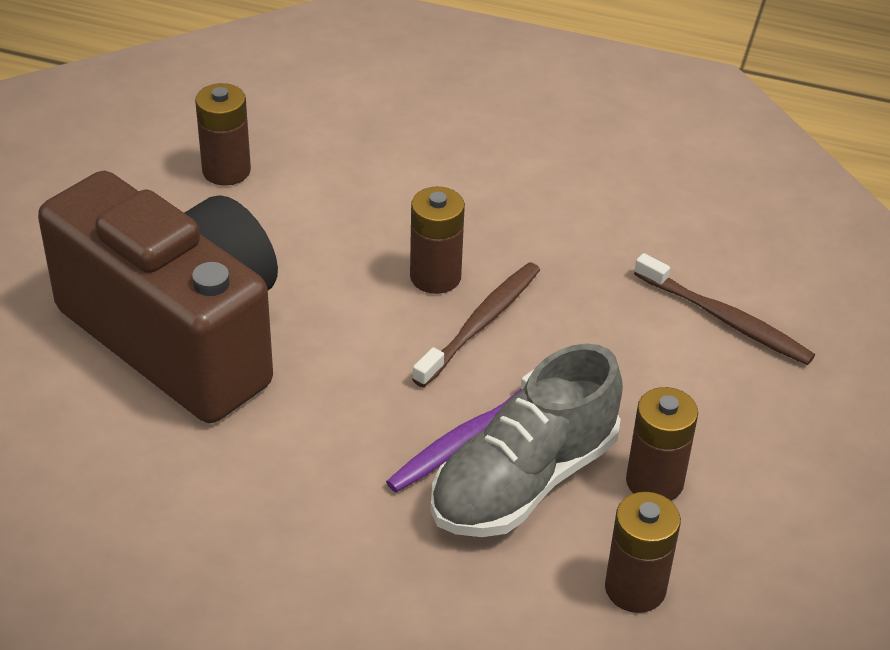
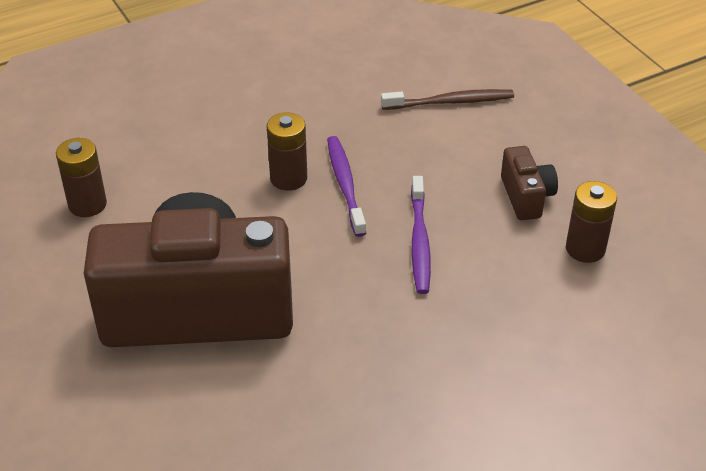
camera: 45 degrees left, 0 degrees up
(481, 323) = (345, 184): brown toothbrush -> purple toothbrush
(524, 480) = (473, 241): grey shoe -> none
(654, 482) = (526, 197): brown battery -> brown camera

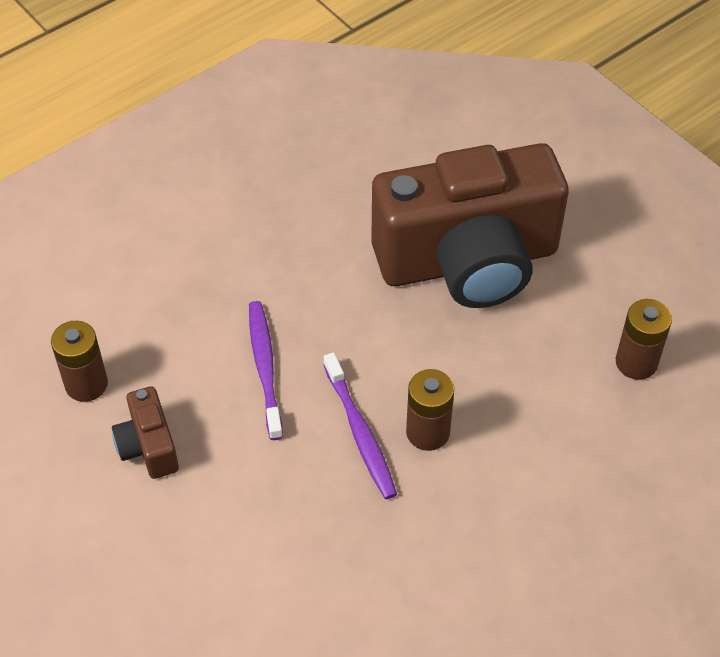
camera: 170 degrees right, 10 degrees up
(451, 102) = (247, 597): brown toothbrush -> none

